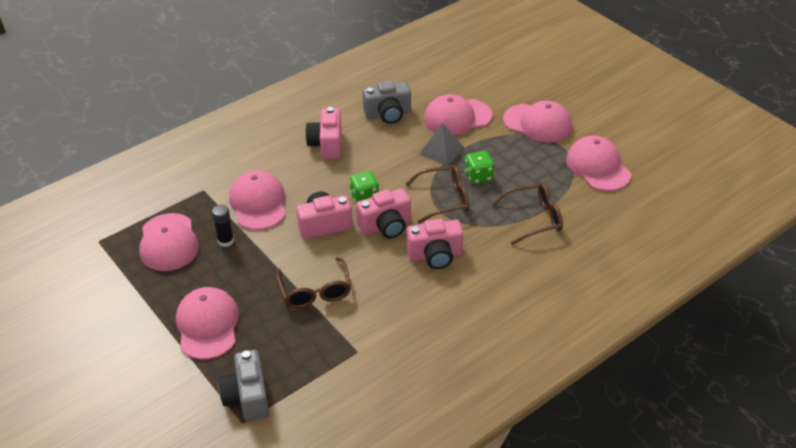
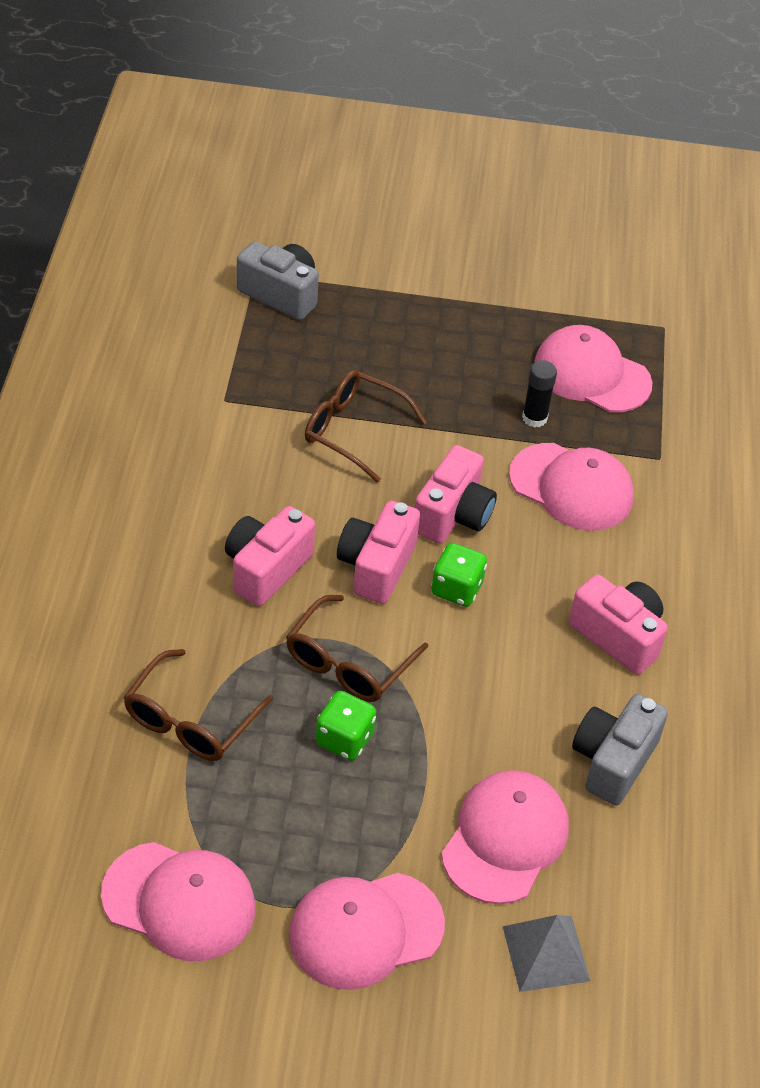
camera: 130 degrees right, 5 degrees up
(207, 325) = (415, 326): pink cap -> none
(441, 151) = (450, 748): grey pyramid -> grey pyramid (546, 953)

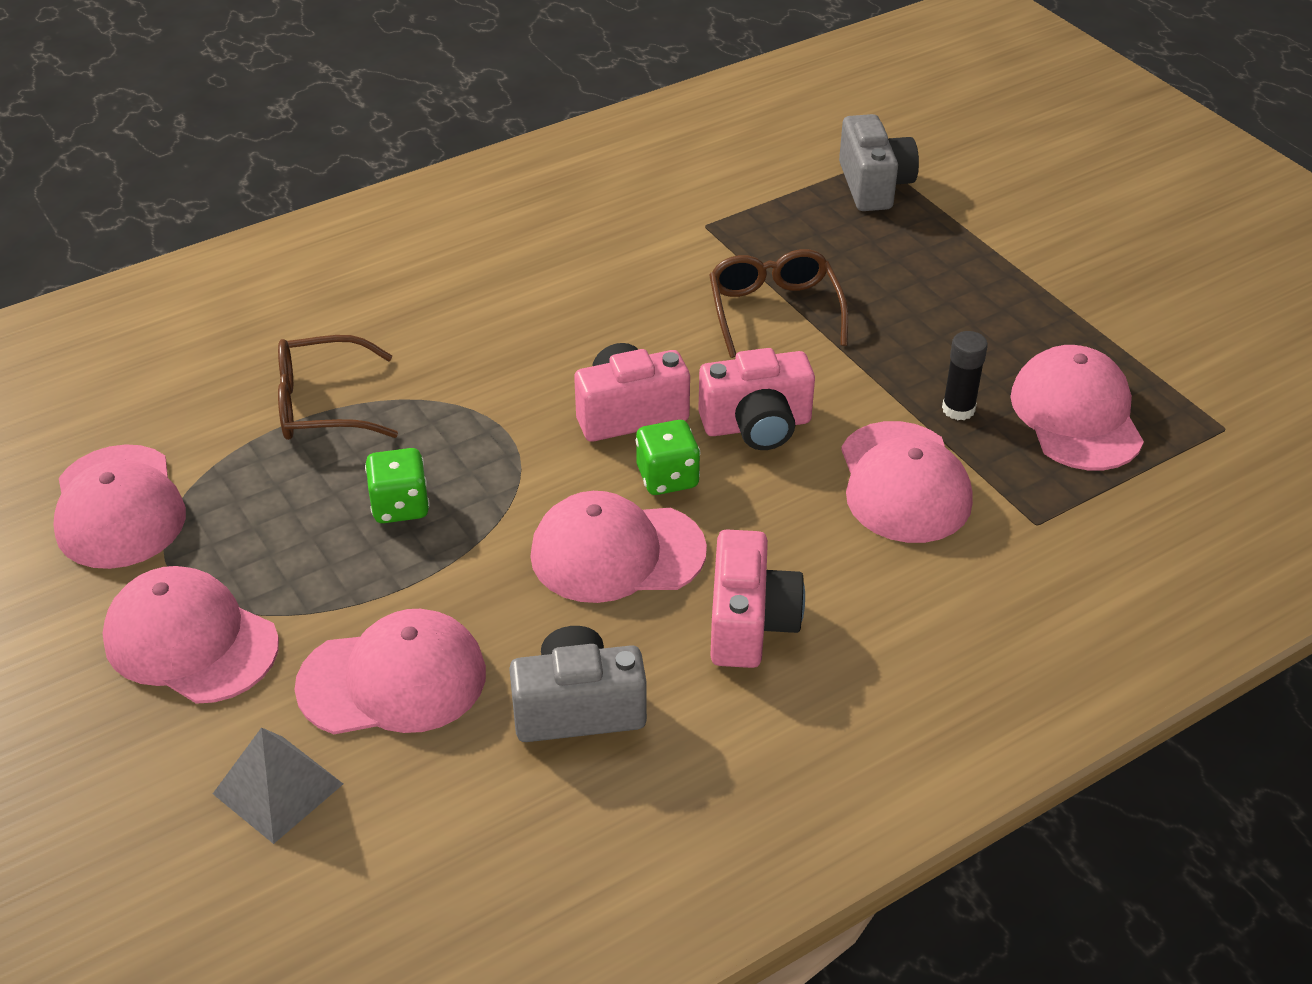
camera: 55 degrees right, 5 degrees down
(266, 569) = (542, 353): pink camera -> none
(348, 663) = (492, 459): brown glasses -> none
(499, 657) = (617, 553): none -> pink cap

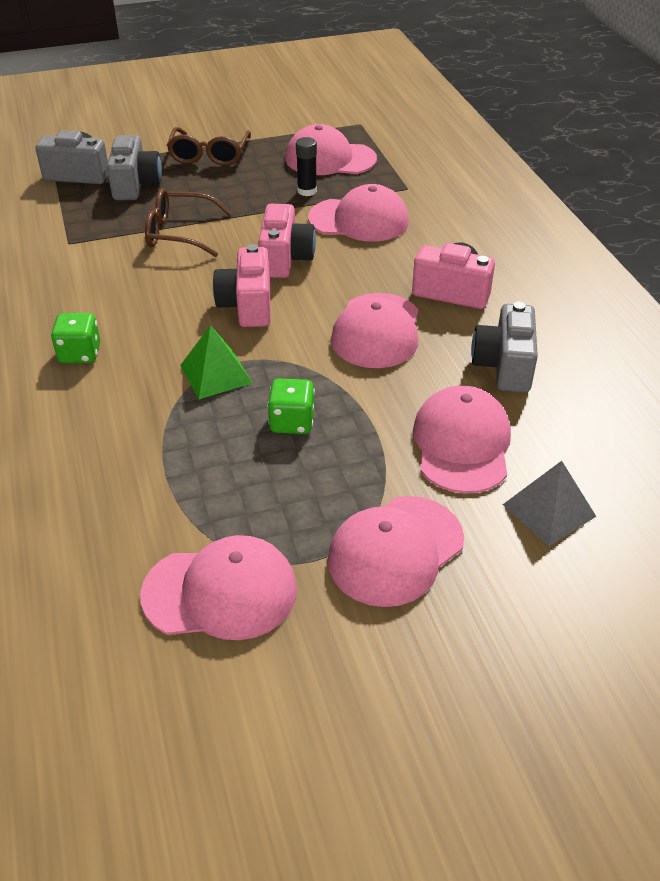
camera: 75 degrees left, 0 degrees up
(321, 405) = (154, 453): brown glasses -> brown glasses (209, 155)
(476, 419) = (216, 374): none -> green pyramid
(667, 478) = (317, 300): green dice -> green dice (80, 354)
(876, 240) = (136, 185): none -> grey camera

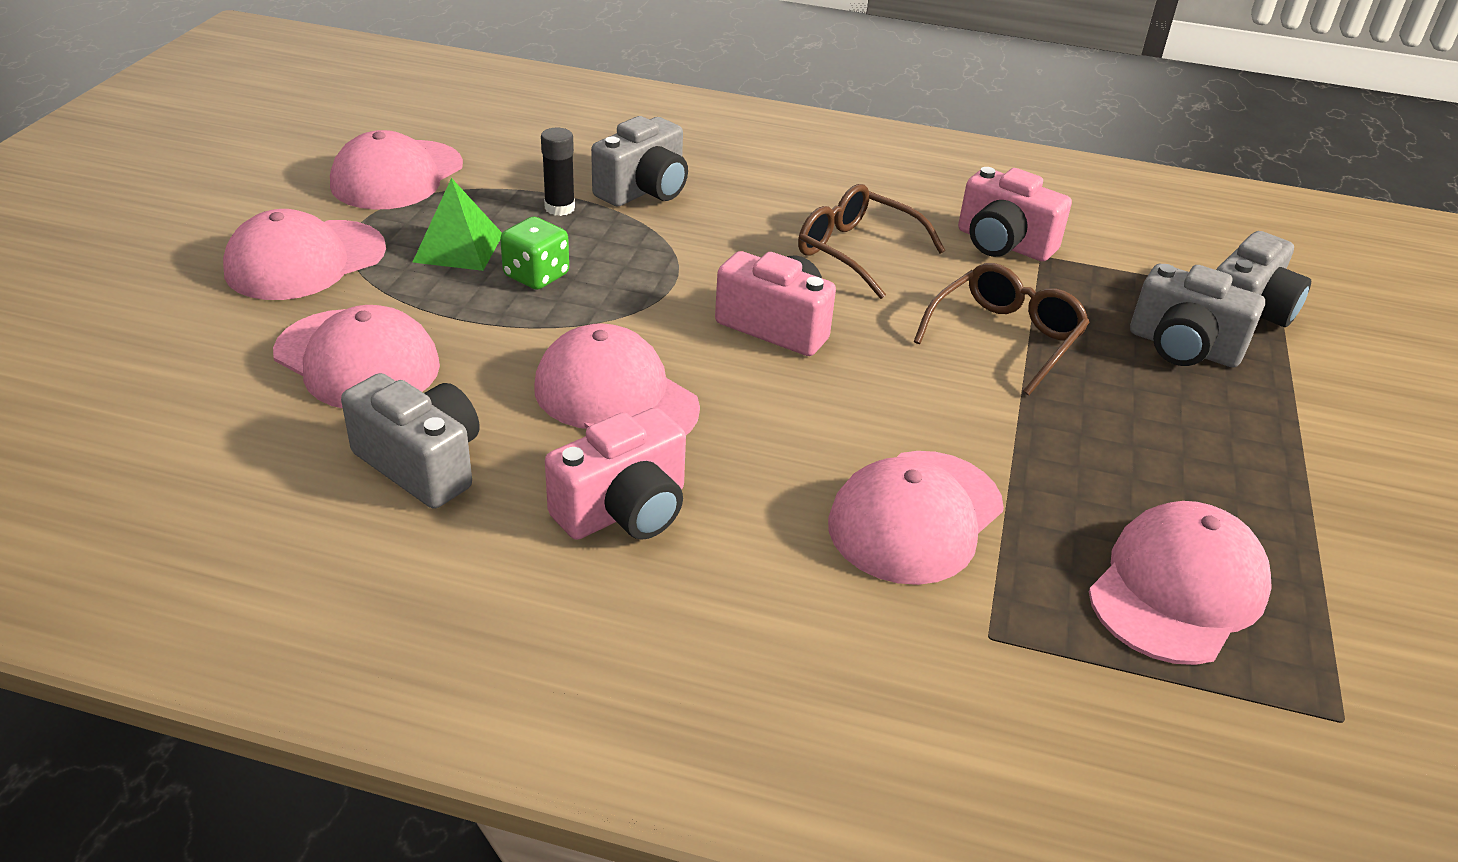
camera: 120 degrees right, 5 degrees down
(80, 354) = (793, 205): green dice -> none
(119, 432) = (644, 190): none -> grey camera
(209, 155) = (1261, 449): brown glasses -> brown glasses (856, 251)
(216, 374) = (668, 262): green pyramid -> green pyramid (458, 248)
(285, 259) = (859, 396): pink camera -> pink camera (1003, 244)
(307, 191) = (1059, 503): black glue stick -> black glue stick (559, 208)
(395, 550) = (305, 260): pink cap -> pink cap turned 120 degrees counterclockwise
(549, 510) = (199, 364): grey pyramid -> none

